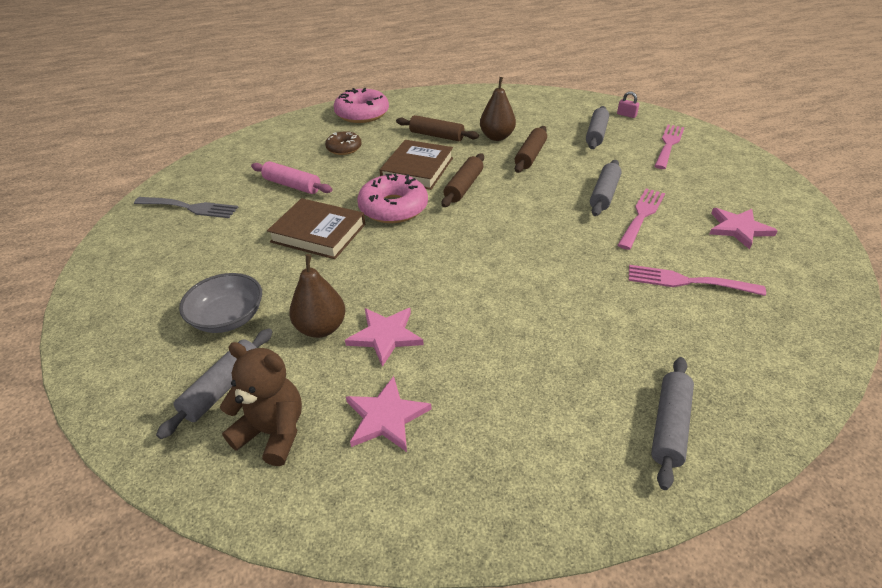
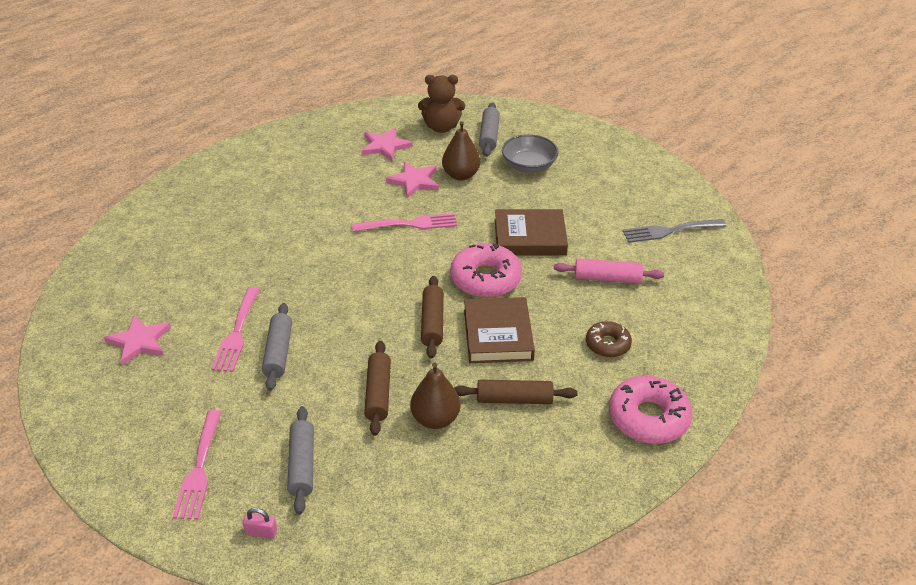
camera: 155 degrees right, 0 degrees up
(669, 426) = (220, 179): grey rolling pin -> none
(687, 281) = (198, 272): pink fork -> pink fork (409, 224)

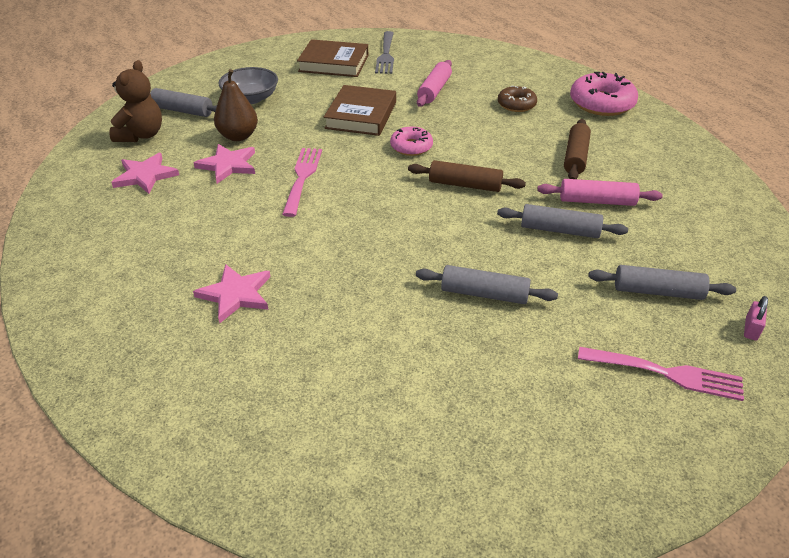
camera: 75 degrees left, 0 degrees up
(139, 341) = (432, 425): pink star -> pink star (236, 294)
(237, 333) = (441, 326): pink fork -> none
(378, 393) = (559, 230): brown rolling pin -> grey rolling pin
(435, 419) = (597, 201): brown pear -> pink rolling pin
(485, 279) = (411, 147): pink donut -> pink donut, size x0.60
(498, 335) = (491, 152): brown book -> brown book (334, 63)

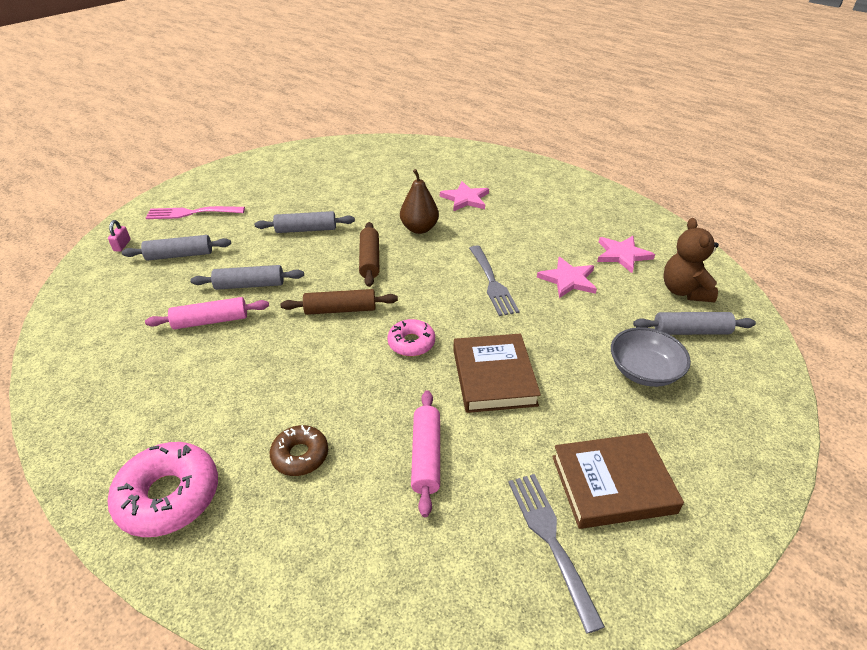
camera: 160 degrees right, 0 degrees up
(238, 136) = (595, 312): brown pear -> brown pear (419, 229)
(302, 178) = (492, 283): pink fork -> grey fork
(575, 157) = (225, 374): brown rolling pin -> brown rolling pin (370, 260)

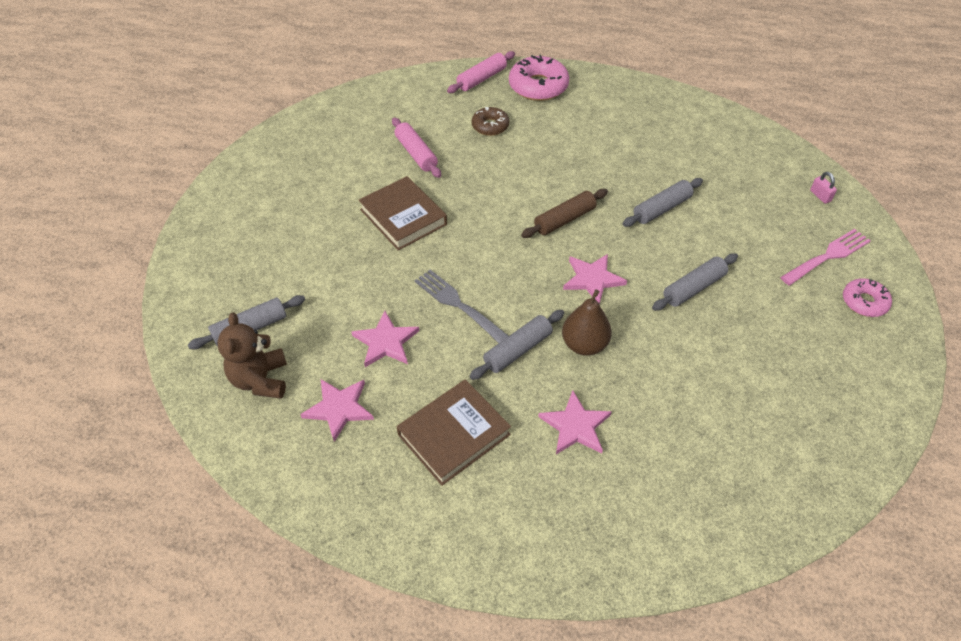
camera: 150 degrees right, 10 degrees up
(179, 255) = (759, 209): grey rolling pin -> grey rolling pin (518, 350)
(211, 321) = (648, 170): pink rolling pin -> pink rolling pin (481, 79)
(370, 260) = (592, 279): brown rolling pin -> pink star
(411, 343) = (483, 217): pink donut -> pink donut (864, 302)
(551, 540) = (321, 145): grey fork -> none
(612, 484) = (293, 183): brown book -> brown book (454, 434)
(644, 371) = (287, 269): grey bowl -> none
(684, 291) = (260, 380): brown teddy bear -> brown teddy bear turned 150 degrees counterclockwise

